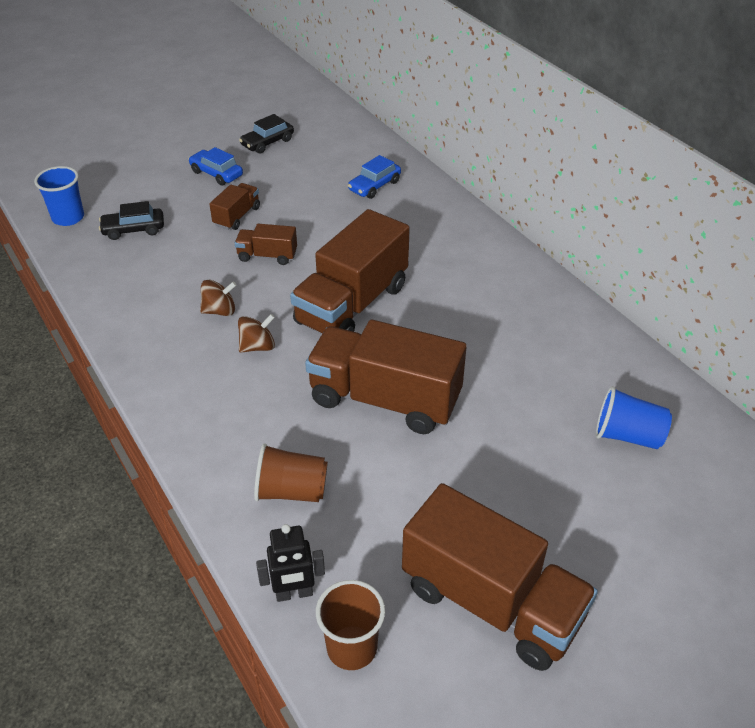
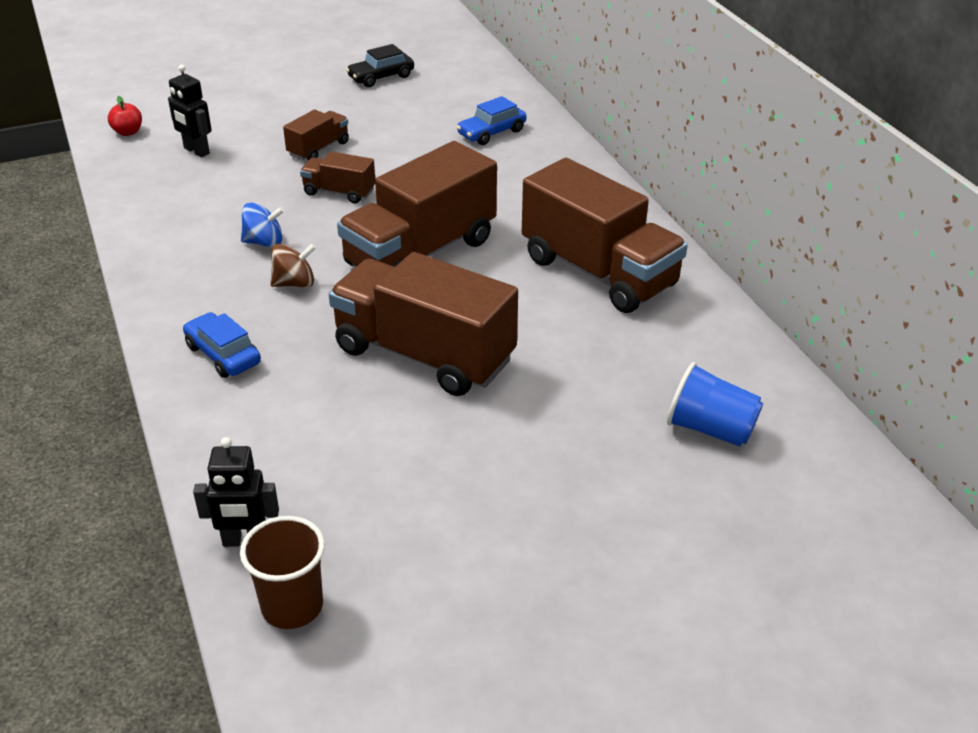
camera: 10 degrees right, 5 degrees down
(68, 218) = (128, 132): blue cup -> red apple
(133, 230) = (196, 151): black car -> black robot
(216, 174) = (310, 103): blue car -> blue car (223, 355)
(220, 311) = (264, 242): brown spinning top -> blue spinning top
(291, 491) = (280, 435): brown cup -> none
(491, 602) = (476, 584): brown truck -> brown truck (598, 272)

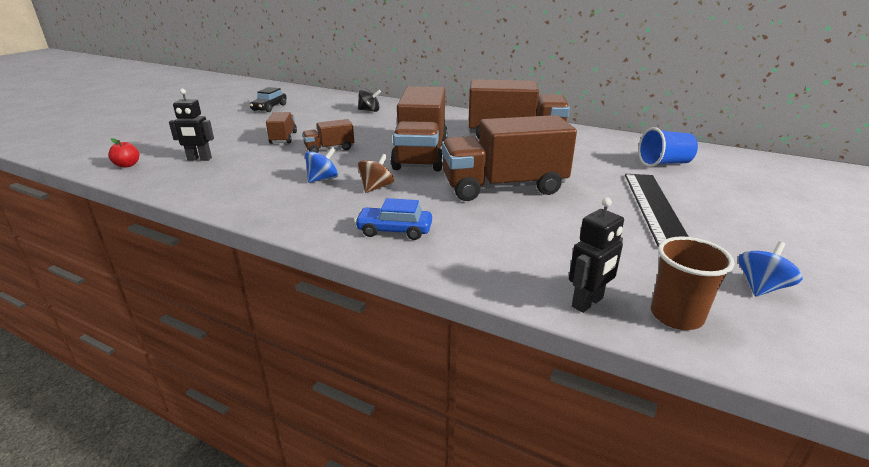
camera: 40 degrees left, 10 degrees down
(435, 643) = (761, 287): none -> blue spinning top
(491, 133) = (369, 110): blue car -> black spinning top
(539, 486) = (655, 208): none -> black ruler

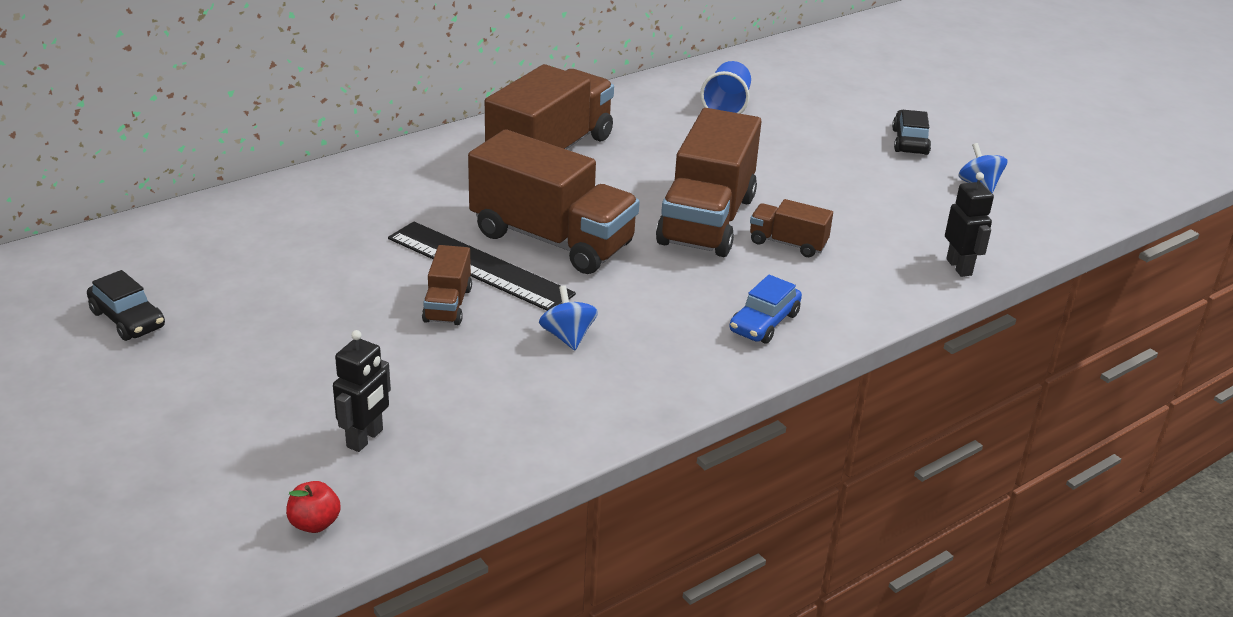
camera: 65 degrees left, 5 degrees up
(283, 138) = (345, 337): brown truck -> brown truck (787, 243)
(369, 110) = (289, 223): black spinning top -> none
(376, 187) = (634, 303): brown spinning top -> none
(655, 208) = (823, 162): black ruler -> black ruler (479, 266)
(676, 316) = (996, 238): brown cup -> none
(766, 236) = (909, 142): none -> black car

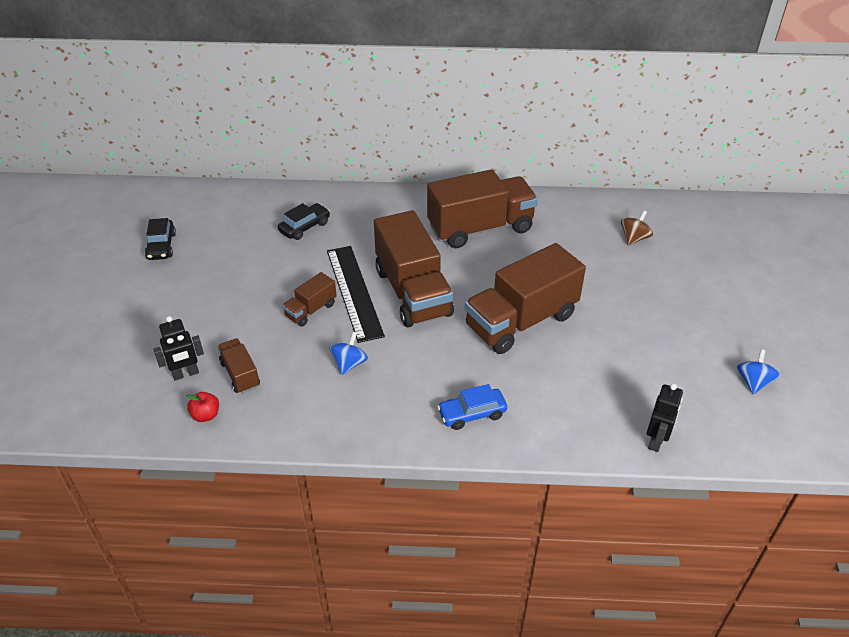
camera: 40 degrees right, 10 degrees up
(315, 523) = (114, 411): red apple -> red apple (206, 415)
(726, 106) = (634, 238): blue cup -> brown spinning top
(787, 243) = (554, 363): brown truck -> brown truck (240, 374)
(909, 142) = (741, 321): black car -> black car (304, 227)

